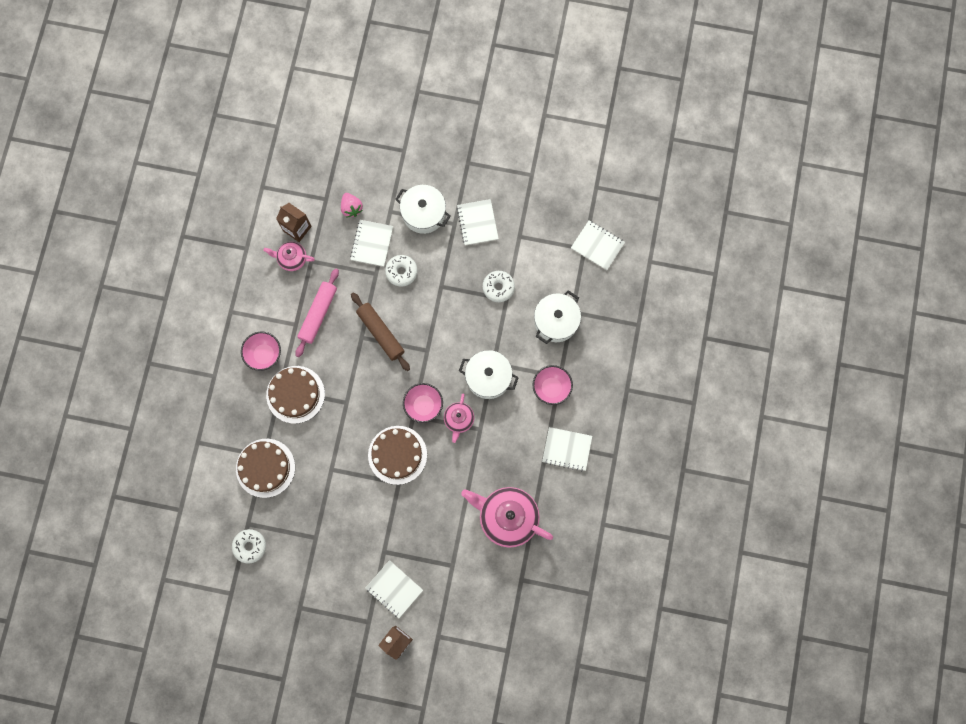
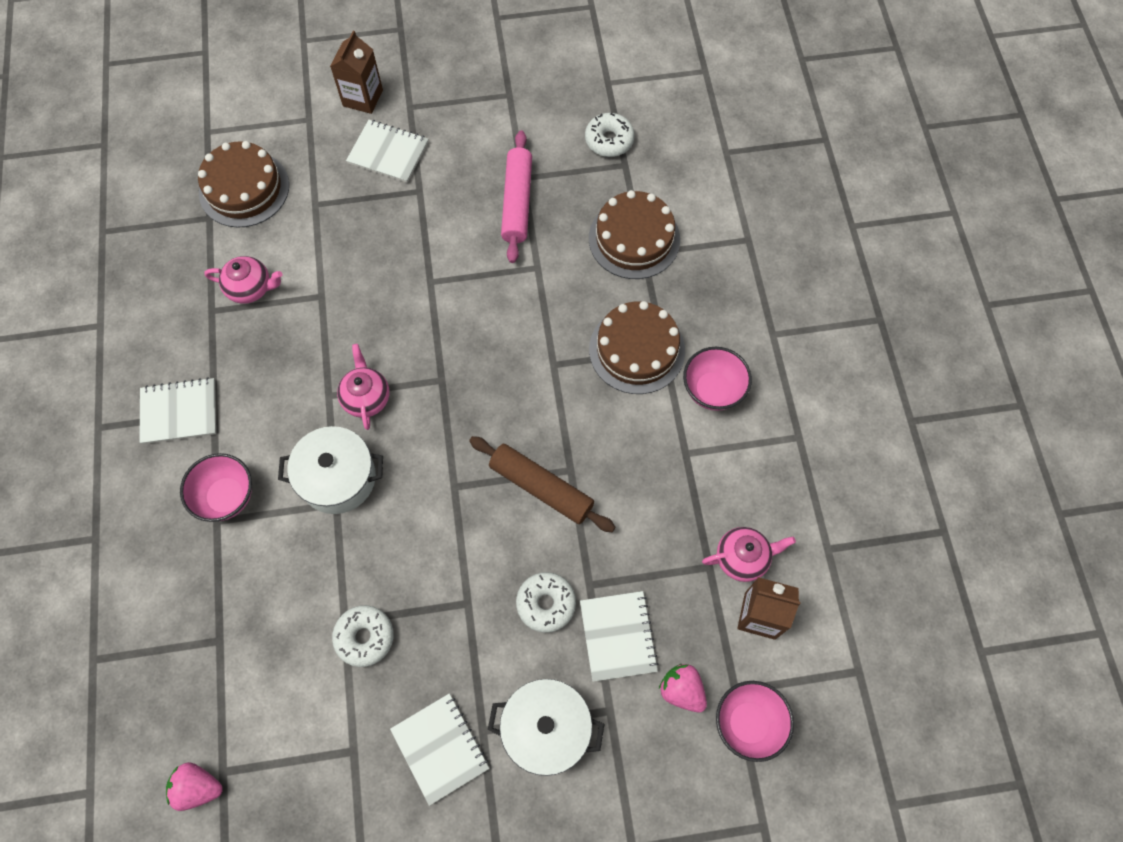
camera: 160 degrees right, 10 degrees down
(318, 314) = (656, 482): pink rolling pin -> pink rolling pin (517, 202)
(397, 455) = (445, 318): brown cake -> brown cake (244, 189)
(423, 406) = (430, 400): pink bowl -> pink bowl (748, 723)
(507, 517) = (251, 288): pink teapot -> pink teapot, size x0.53
(556, 321) = (245, 613): white pot -> none
(597, 246) = (198, 787): white notebook -> pink strawberry

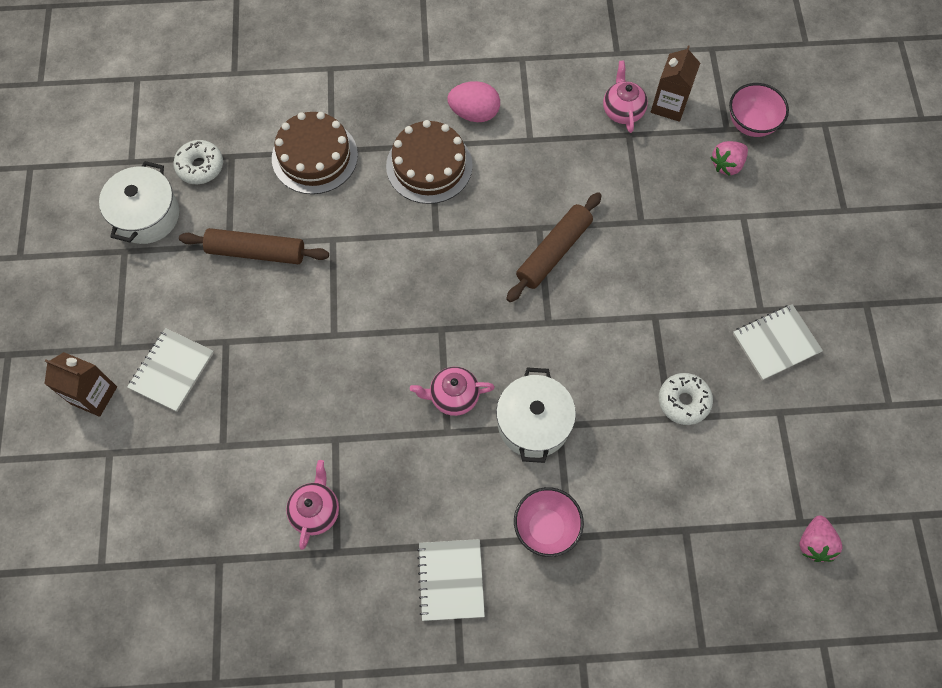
camera: 85 degrees left, 0 degrees up
(244, 189) = (188, 522): brown cake -> none
(517, 202) = (256, 252): pink rolling pin -> brown rolling pin
(546, 604) = (656, 255): white donut -> none
(546, 729) = (759, 262): white pot -> white pot (146, 215)
(617, 636) = (684, 205): white notebook -> none
(712, 390) = (474, 113): pink bowl -> pink egg

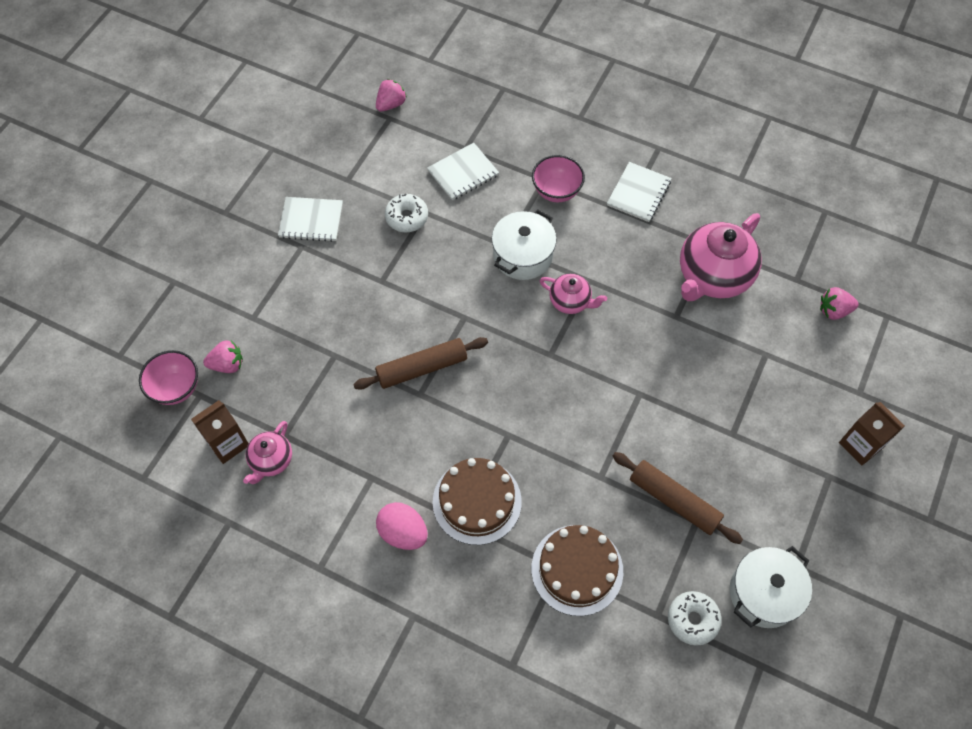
camera: 150 degrees left, 5 degrees down
(164, 540) = (834, 311): none -> pink strawberry
(172, 370) = (787, 432): white notebook -> white notebook (463, 173)
(315, 510) = (712, 277): pink teapot -> pink teapot, size x1.90

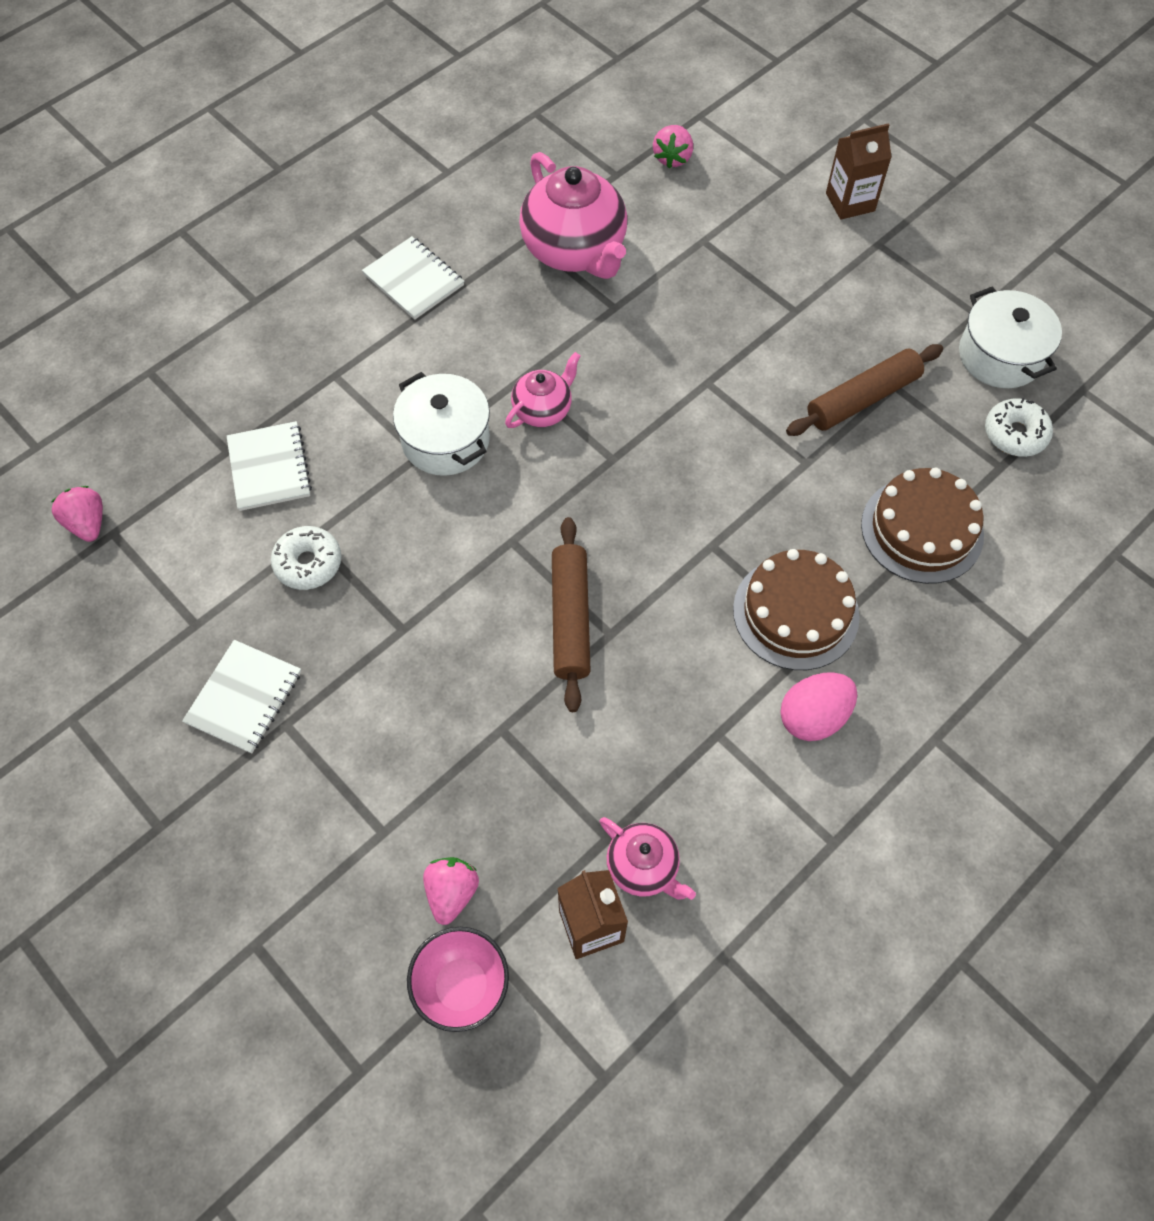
camera: 70 degrees left, 0 degrees up
(556, 191) = (362, 367): pink bowl -> none

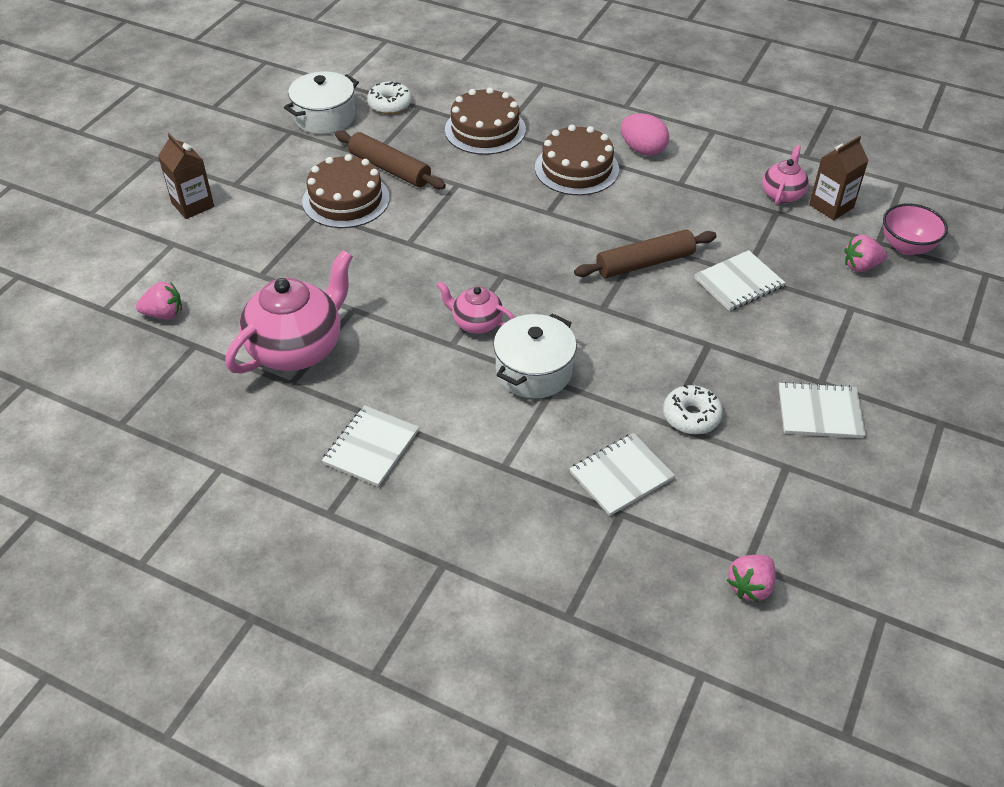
camera: 110 degrees left, 15 degrees down
(488, 714) = (738, 282): none -> white notebook
(812, 341) = (346, 199): none -> brown cake

